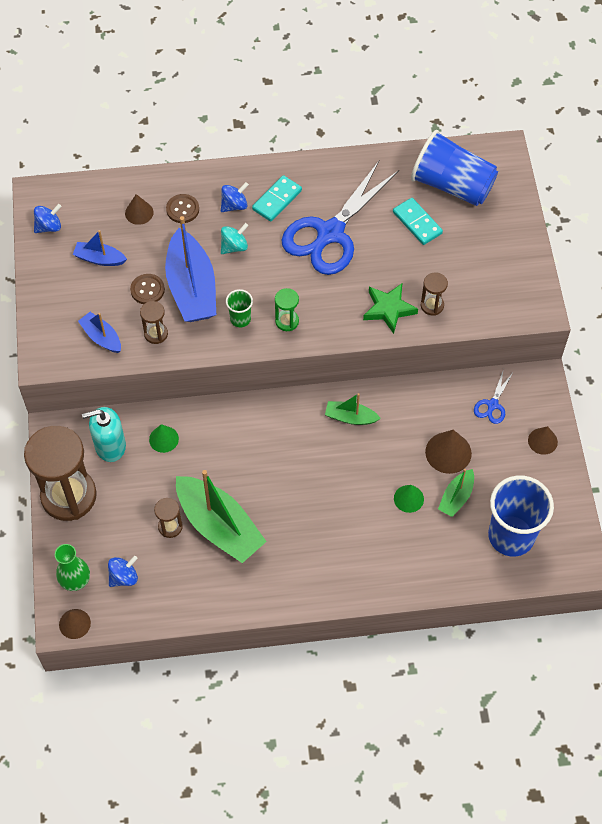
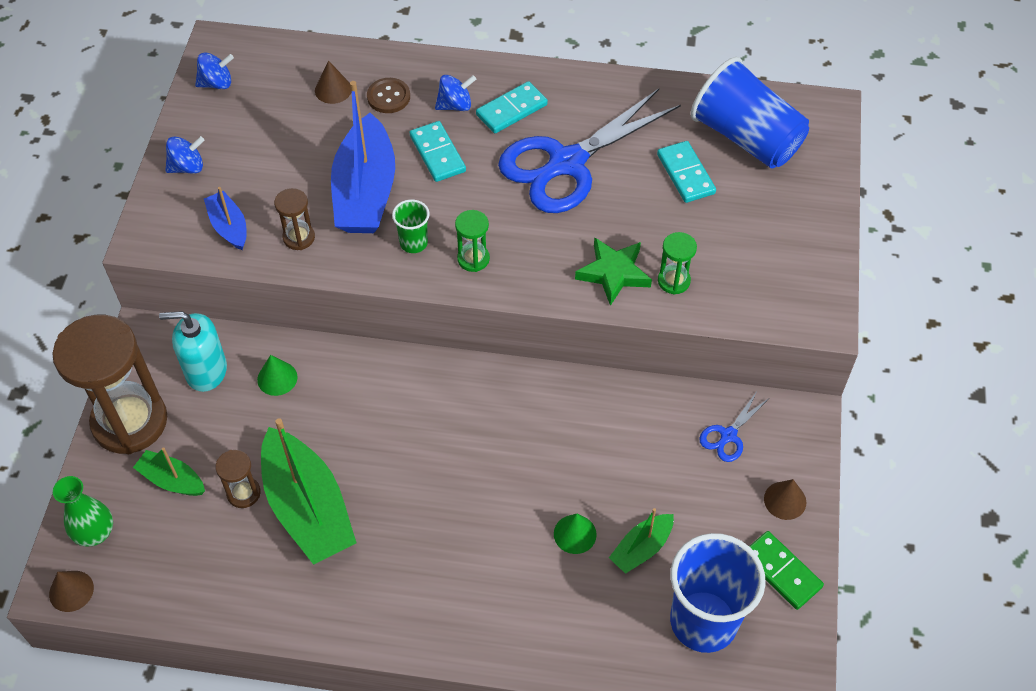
camera: 15 degrees right, 5 degrees down
(99, 259) = (263, 133): blue boat -> none
(124, 577) = (159, 544): blue spinning top -> blue spinning top (187, 167)
(147, 290) = (308, 182): brown button -> none
(234, 246) = (437, 154): turquoise spinning top -> turquoise domino
(350, 417) = (530, 407): green boat -> green boat (172, 480)
(432, 305) = (673, 281): brown hourglass -> green hourglass
(448, 452) = (648, 484): brown cone -> none
(553, 490) = (781, 571): none -> green domino

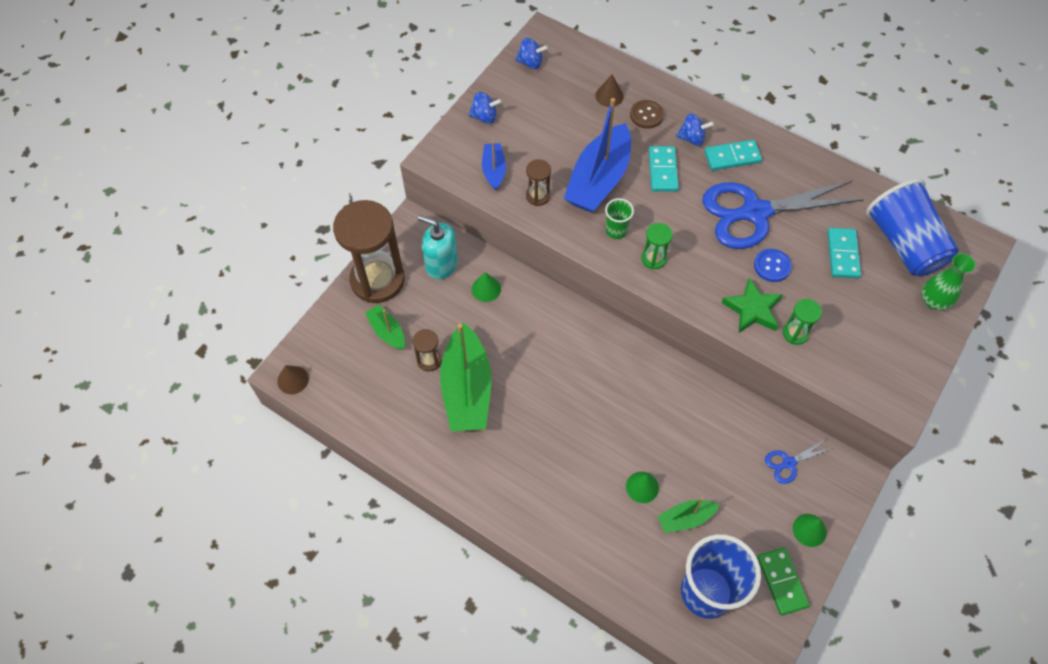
camera: 25 degrees right, 5 degrees up
(95, 533) = (324, 347): green vase -> green vase (933, 301)
(613, 216) = (772, 266): none -> blue button
(785, 500) = (809, 530): brown cone -> green cone

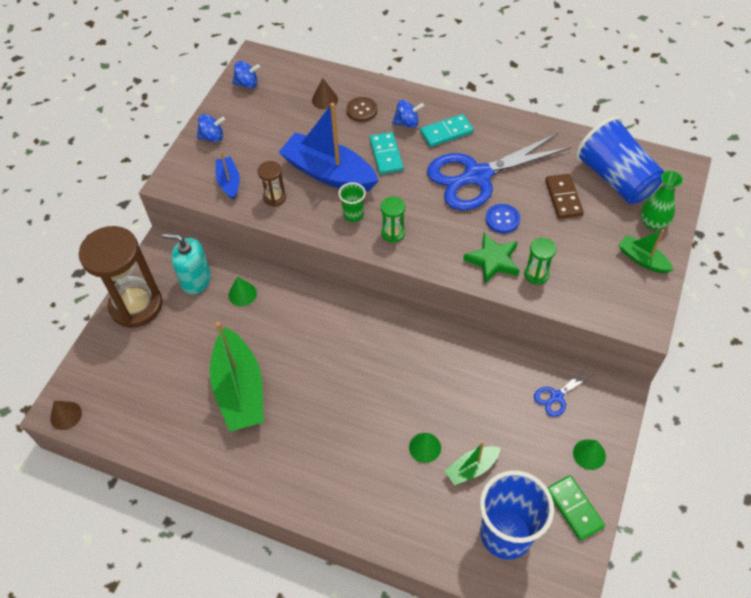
camera: 10 degrees left, 5 degrees down
(387, 332) = (153, 351): green boat -> green boat (642, 259)
(429, 360) = (198, 370): brown hourglass -> none
(599, 180) = (329, 173): blue boat -> blue boat turned 105 degrees clockwise
(842, 254) = (563, 198): turquoise domino -> brown domino

